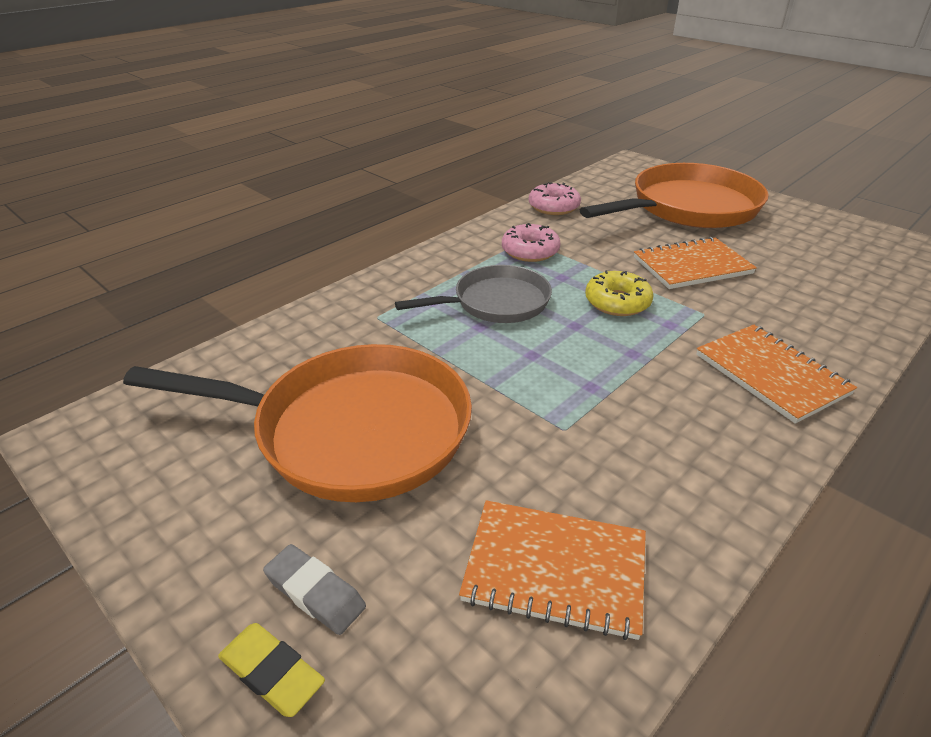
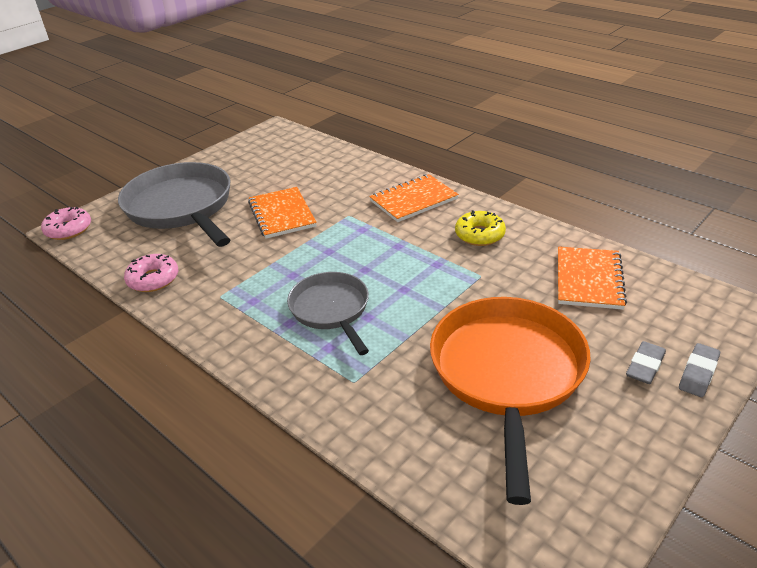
camera: 90 degrees left, 0 degrees up
(272, 672) = (698, 373): yellow eraser -> grey eraser
(530, 251) = (243, 293): pink donut -> pink donut (68, 229)
(617, 302) = (332, 250): yellow donut -> yellow donut (479, 235)
(688, 208) = (181, 207): orange pan -> grey pan

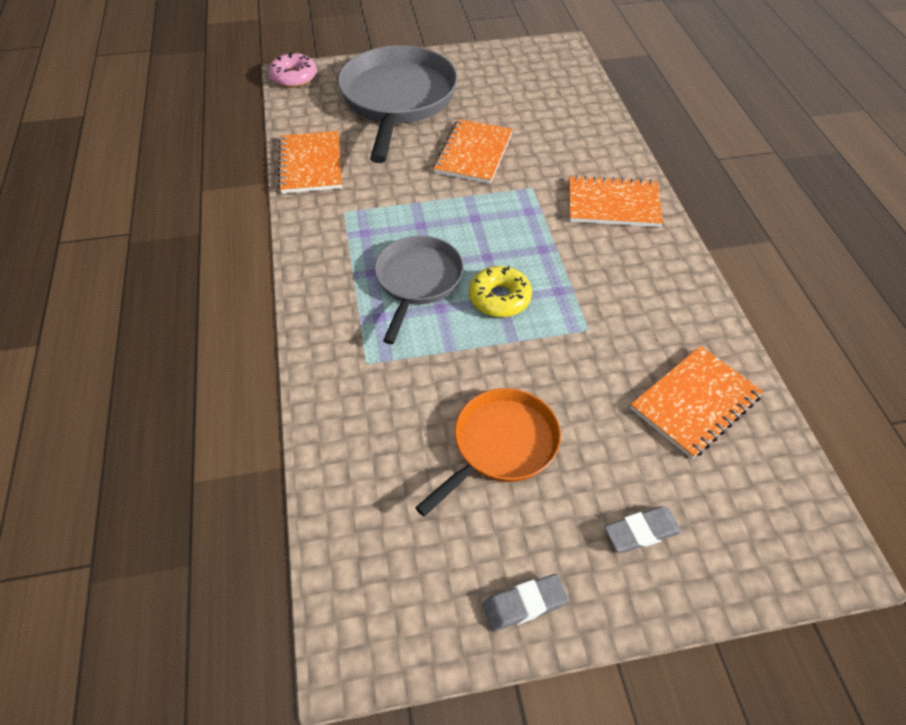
camera: 35 degrees right, 15 degrees up
(153, 279) = (311, 164): pink donut -> orange notebook
(479, 235) = (637, 283): yellow donut -> yellow donut (499, 298)
(507, 373) = (501, 445): orange pan -> orange pan, size x0.59
(698, 373) = (688, 579): grey eraser -> grey eraser (524, 604)

